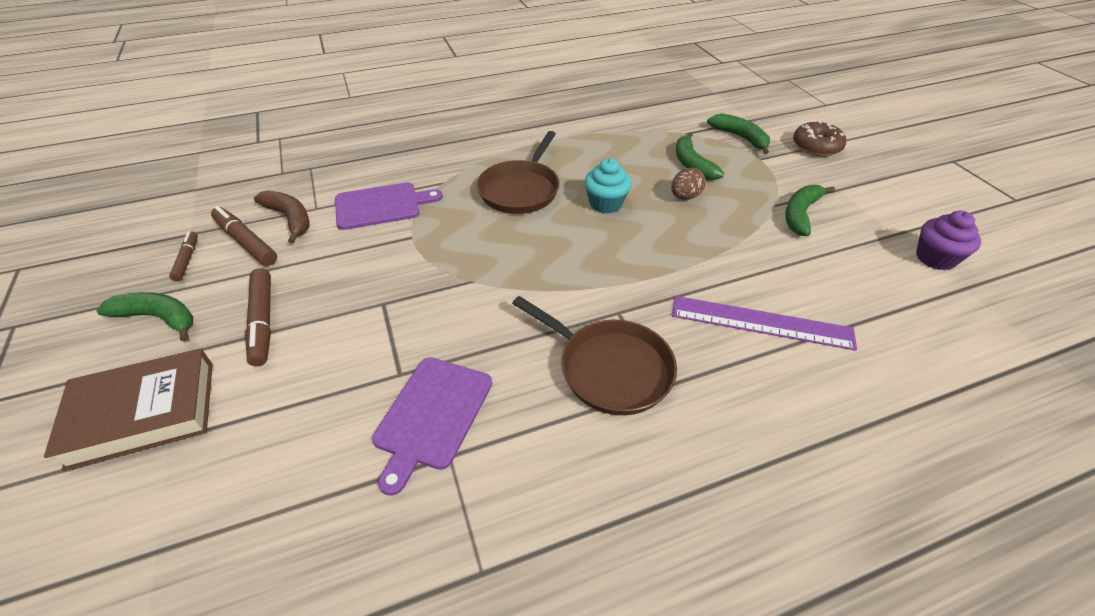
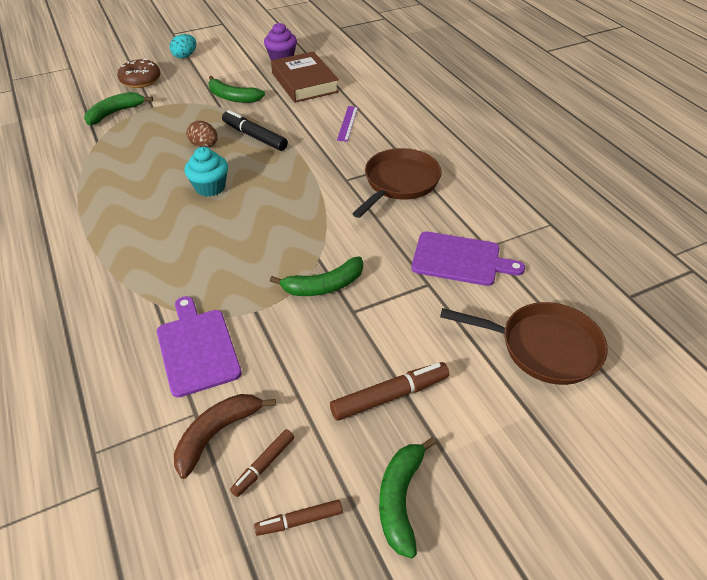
camera: 95 degrees left, 0 degrees up
(143, 413) = (514, 446): brown book -> brown book (304, 82)
(246, 242) = (263, 465): brown marker -> brown marker, size x0.61
(521, 190) = (180, 241): brown pan -> brown pan (543, 347)
(692, 164) = (154, 140): green banana -> green banana (324, 286)
(710, 233) = (254, 136): none -> black marker
(761, 322) = (347, 123): purple ruler -> purple ruler, size x0.56
(893, 173) = (185, 56): none -> turquoise egg

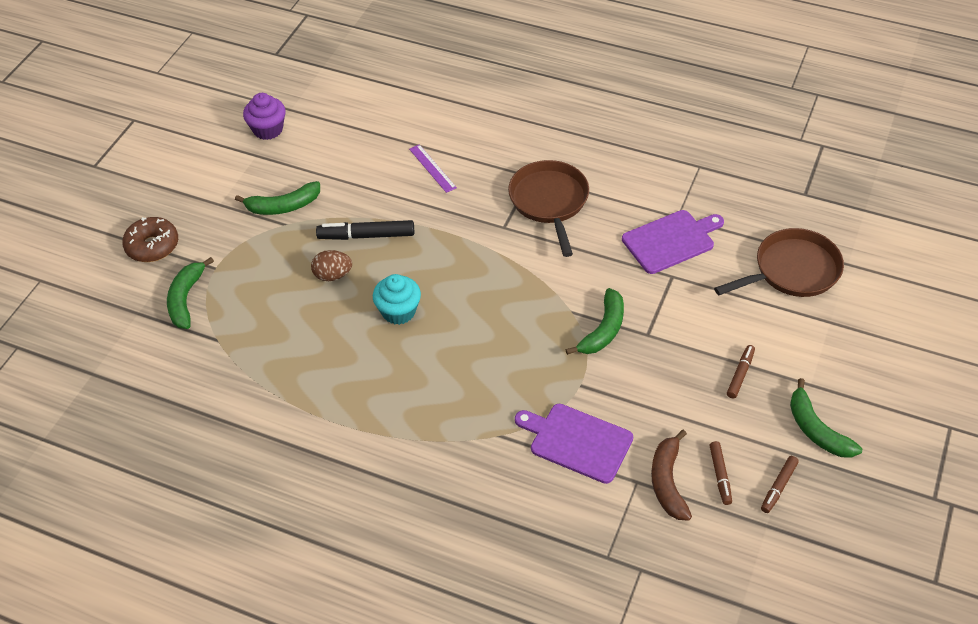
camera: 40 degrees left, 5 degrees up
(185, 56) = (156, 187): turquoise egg -> none
(304, 82) = (331, 146): brown book -> none
(390, 396) = (740, 374): brown marker -> brown marker, size x0.61

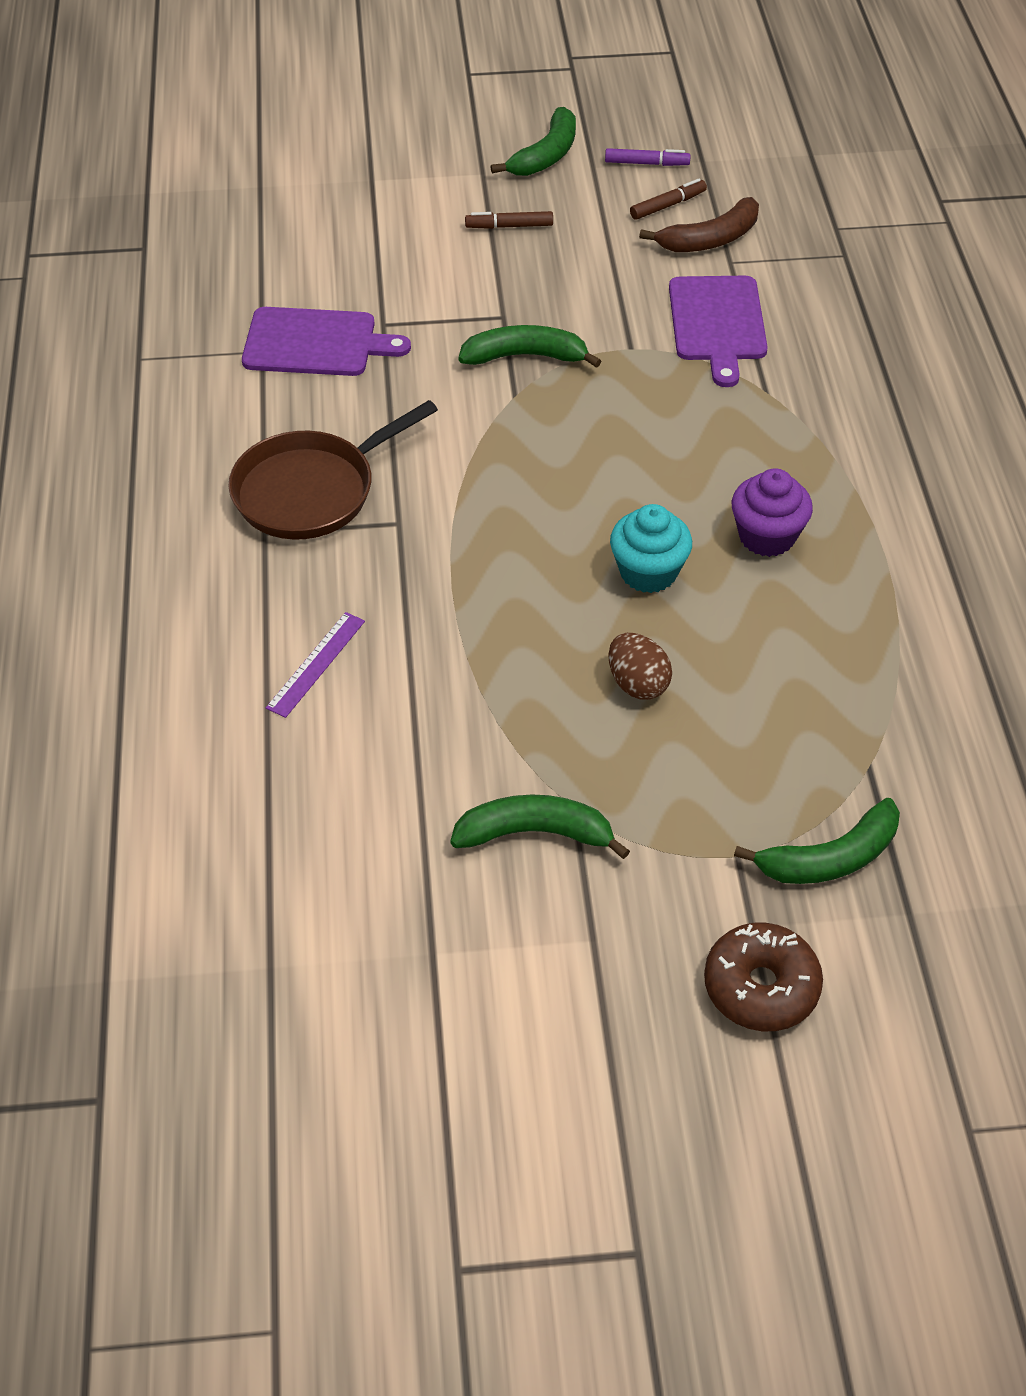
camera: 120 degrees left, 0 degrees up
(268, 129) = (350, 973): purple cupcake -> purple cupcake (767, 536)
(283, 206) = (535, 833): green banana -> green banana turned 45 degrees counterclockwise
(366, 236) = (526, 681): black marker -> none
(671, 241) = (315, 343): purple cutting board -> purple cutting board turned 150 degrees clockwise
(778, 487) = (646, 163): brown marker -> purple marker
(792, 271) = (302, 226): brown pan -> none

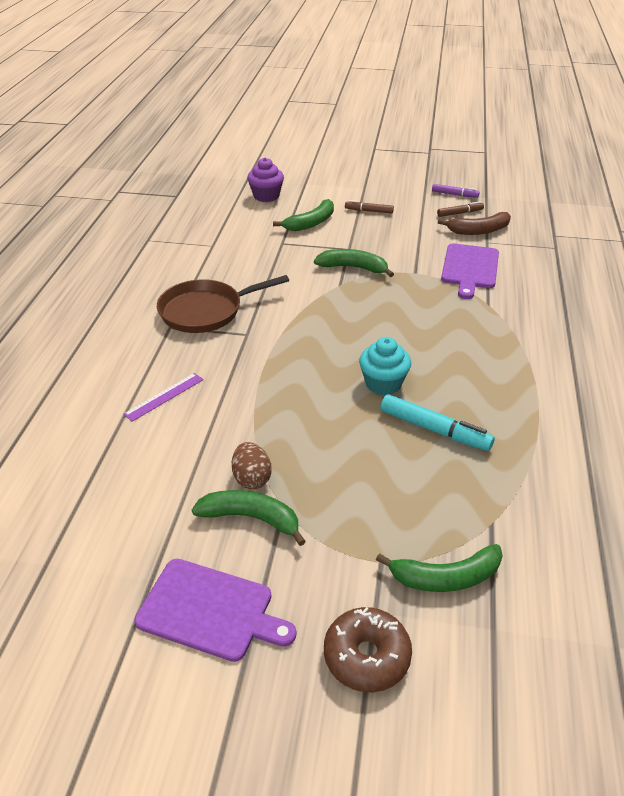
camera: 15 degrees right, 10 degrees down
(315, 343) = (242, 246): purple cutting board -> purple cutting board (210, 610)
(546, 155) = (401, 185): green banana -> green banana (311, 223)
(637, 683) = (353, 443): brown egg -> brown egg (252, 478)
(749, 636) = (434, 429): none -> turquoise marker
(767, 536) = (464, 377): purple cupcake -> purple cupcake (266, 196)

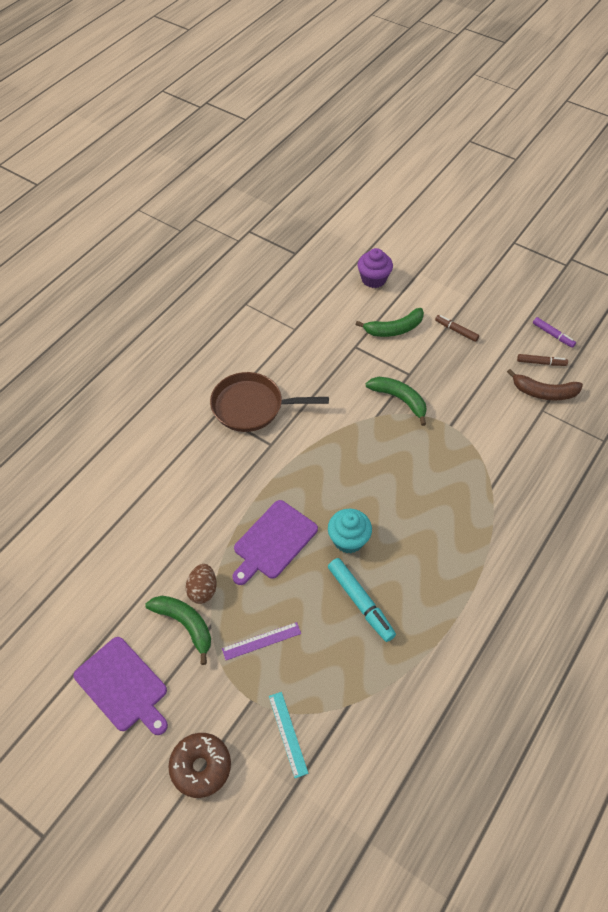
camera: 25 degrees right, 15 degrees up
(164, 396) = (179, 486): purple ruler -> purple ruler (261, 641)
(446, 577) = (288, 734): green banana -> turquoise ruler
(470, 268) = (503, 438): purple cutting board -> purple cutting board (273, 541)

